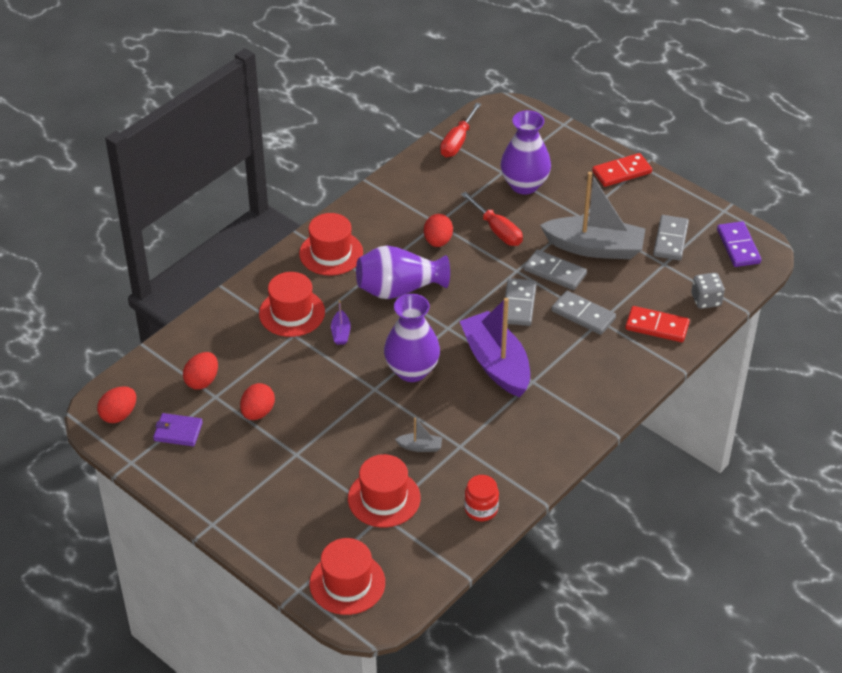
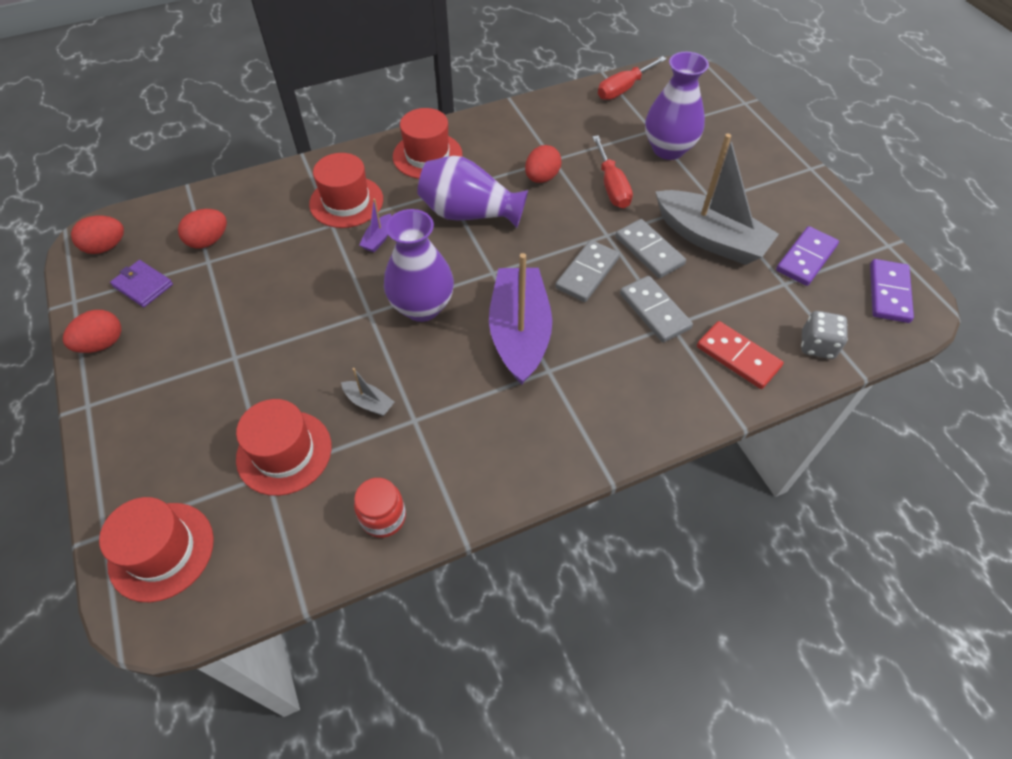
camera: 25 degrees right, 10 degrees up
(258, 412) = (233, 294): red egg -> red egg (102, 343)
(622, 172) = (784, 168): red domino -> none
(670, 240) = (806, 258): grey domino -> purple domino

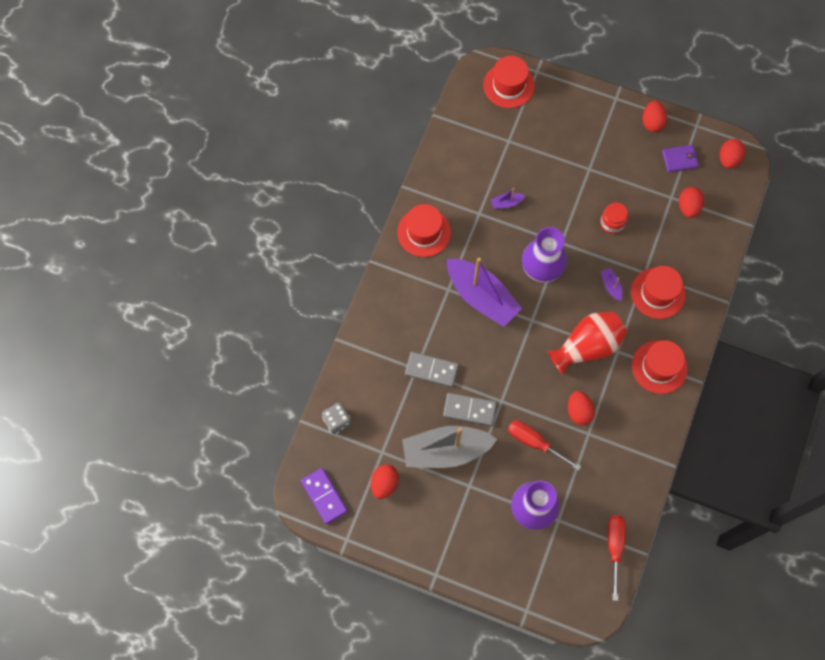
camera: 135 degrees right, 15 degrees up
(284, 452) = (513, 154): red hat -> red hat (424, 232)
(369, 402) = (506, 203): grey boat -> purple boat
(383, 517) = (445, 167): red jar -> red jar (612, 223)
(469, 213) = (587, 347): purple vase -> red vase
(587, 273) = (486, 364): grey domino -> none
(738, 357) = (369, 378): red domino -> none
(806, 258) = (384, 483): purple domino -> red egg

